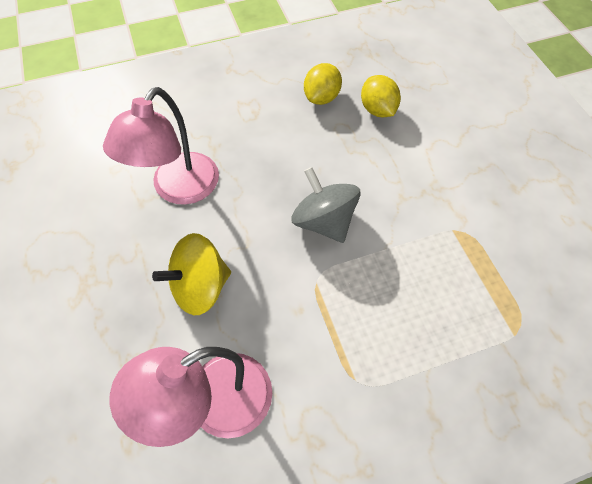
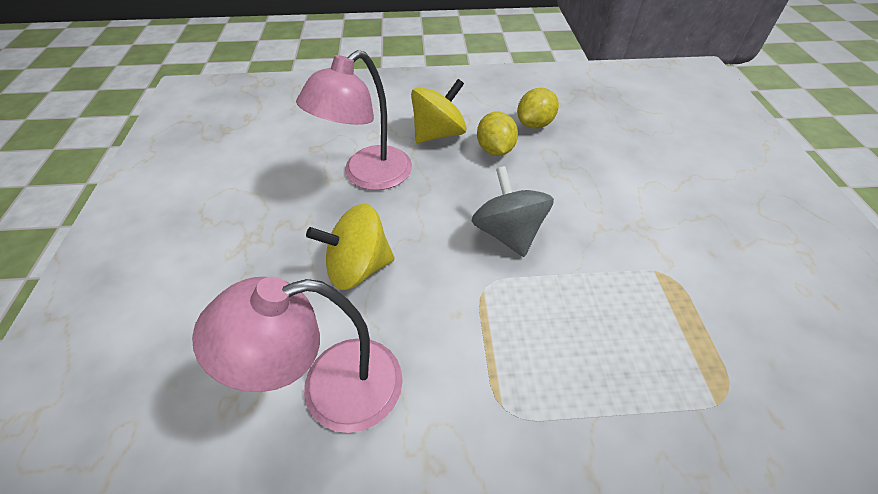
camera: 15 degrees right, 10 degrees down
(233, 127) = (438, 134): none -> yellow spinning top
(377, 110) = (591, 144): yellow lemon -> yellow lemon (495, 150)

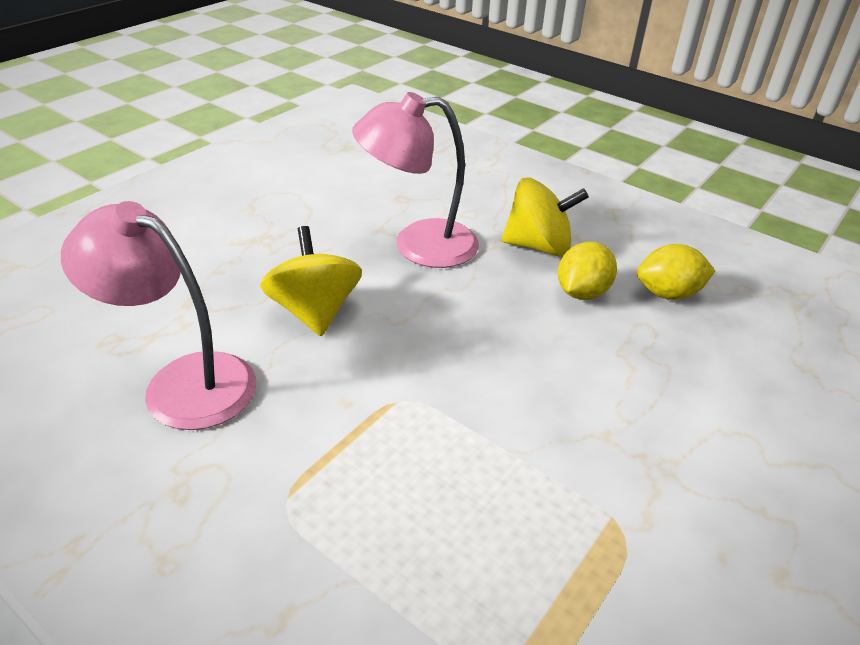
camera: 40 degrees right, 10 degrees down
(358, 267) = (314, 311): yellow spinning top -> yellow spinning top turned 45 degrees clockwise
(508, 233) = (489, 372): grey spinning top -> none

